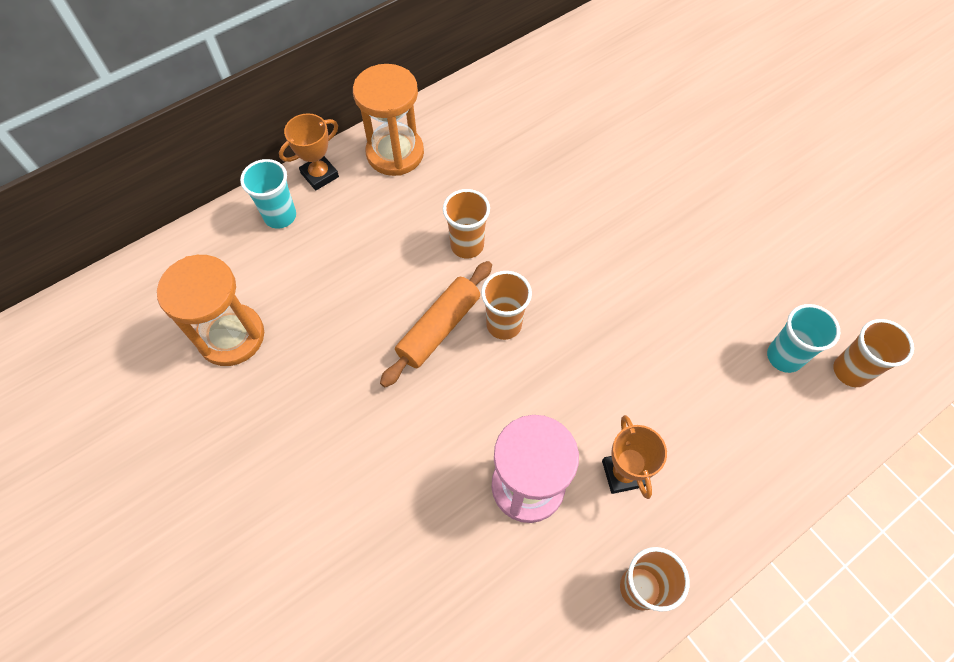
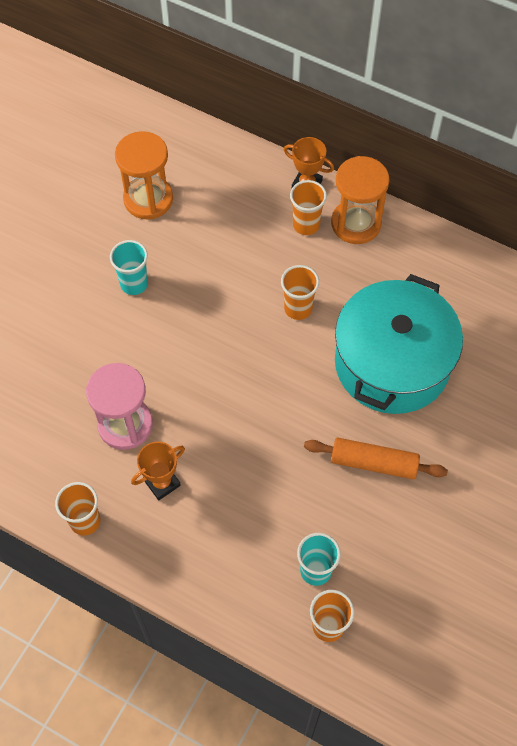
camera: 65 degrees right, 0 degrees up
(280, 216) = (257, 178): turquoise cup -> turquoise cup (134, 284)
(439, 328) = (217, 320): orange rolling pin -> orange rolling pin (373, 463)
(504, 324) = (242, 360): orange cup -> orange cup (306, 225)
(574, 191) = (392, 363): none -> turquoise pot

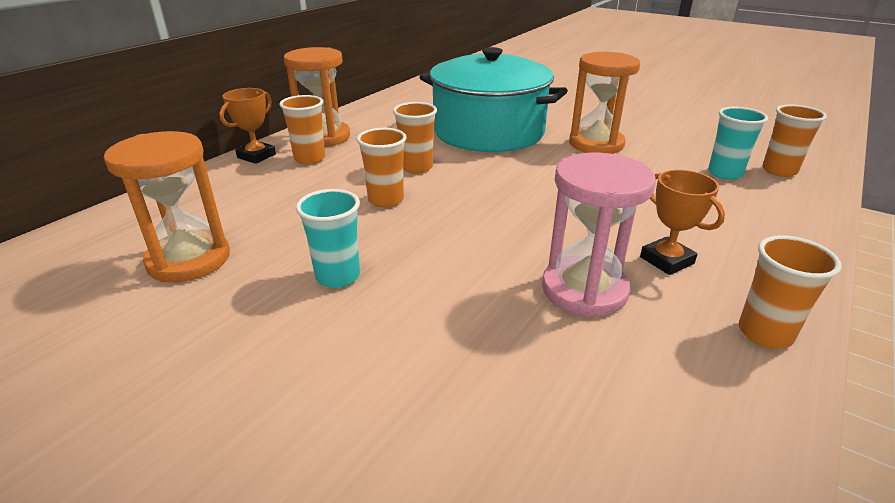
camera: 85 degrees left, 30 degrees down
(236, 294) = (386, 200): none -> orange cup
(373, 463) = (596, 144): orange rolling pin -> orange hourglass

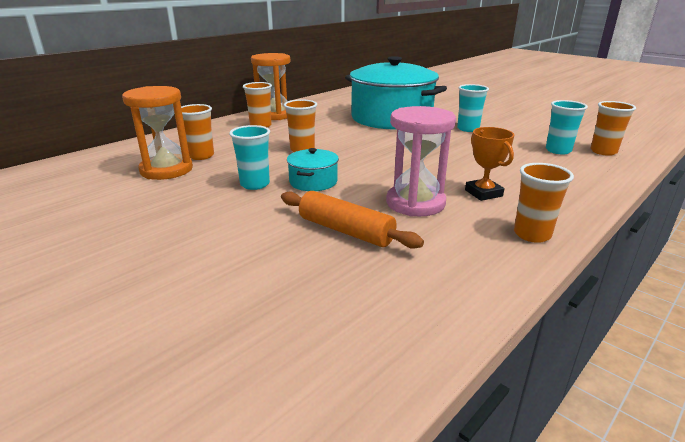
camera: 10 degrees right, 5 degrees down
(256, 156) = (226, 122): orange trophy -> none
(416, 167) = (331, 134): orange cup -> orange cup (201, 156)
(423, 262) = (313, 182): none -> turquoise pot
(507, 359) = (346, 231): none -> orange rolling pin
(596, 144) = (468, 129): orange hourglass -> turquoise cup

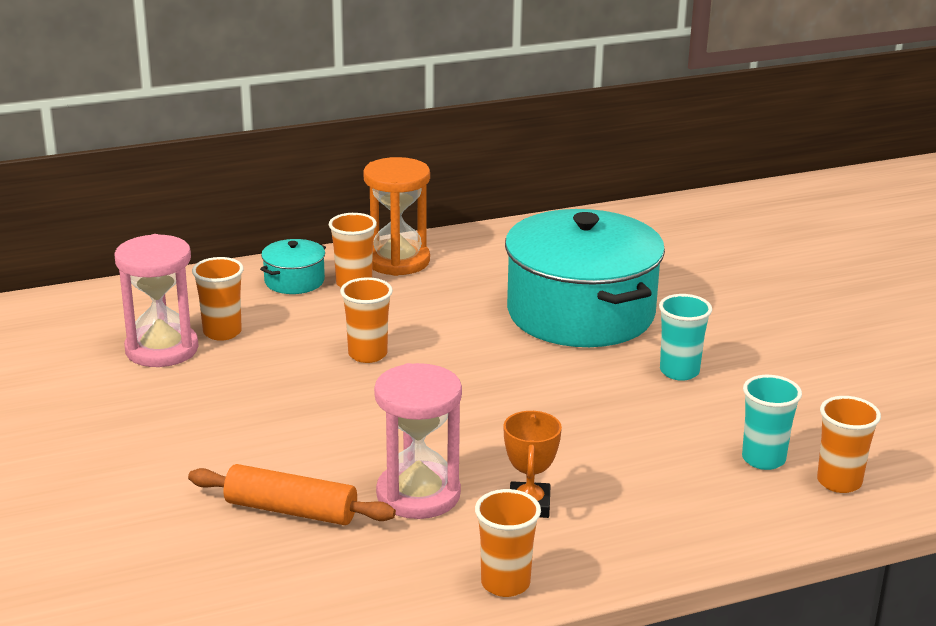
camera: 25 degrees right, 0 degrees up
(166, 170) = (162, 349): orange hourglass -> pink hourglass
(255, 184) = (249, 406): turquoise cup -> none
(313, 182) = (325, 421): turquoise pot -> turquoise pot (294, 281)
(346, 231) = (291, 510): orange rolling pin -> orange rolling pin turned 45 degrees counterclockwise

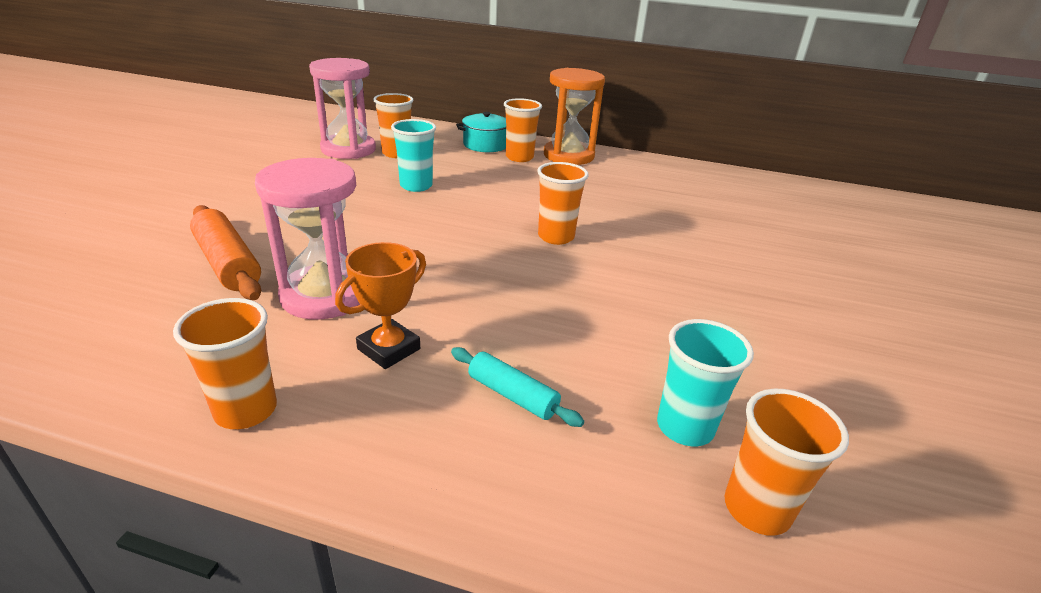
camera: 35 degrees right, 5 degrees up
(367, 354) = (459, 195): orange cup -> orange cup (556, 237)
(580, 313) = (660, 227): turquoise pot -> none
(648, 491) = (512, 395): none -> turquoise rolling pin
(679, 371) = (693, 302): turquoise cup -> turquoise cup (416, 186)

